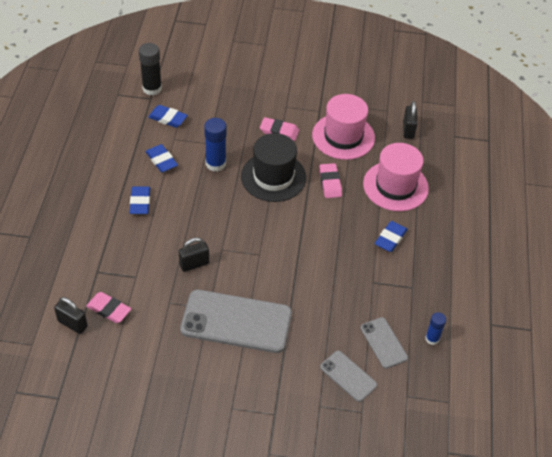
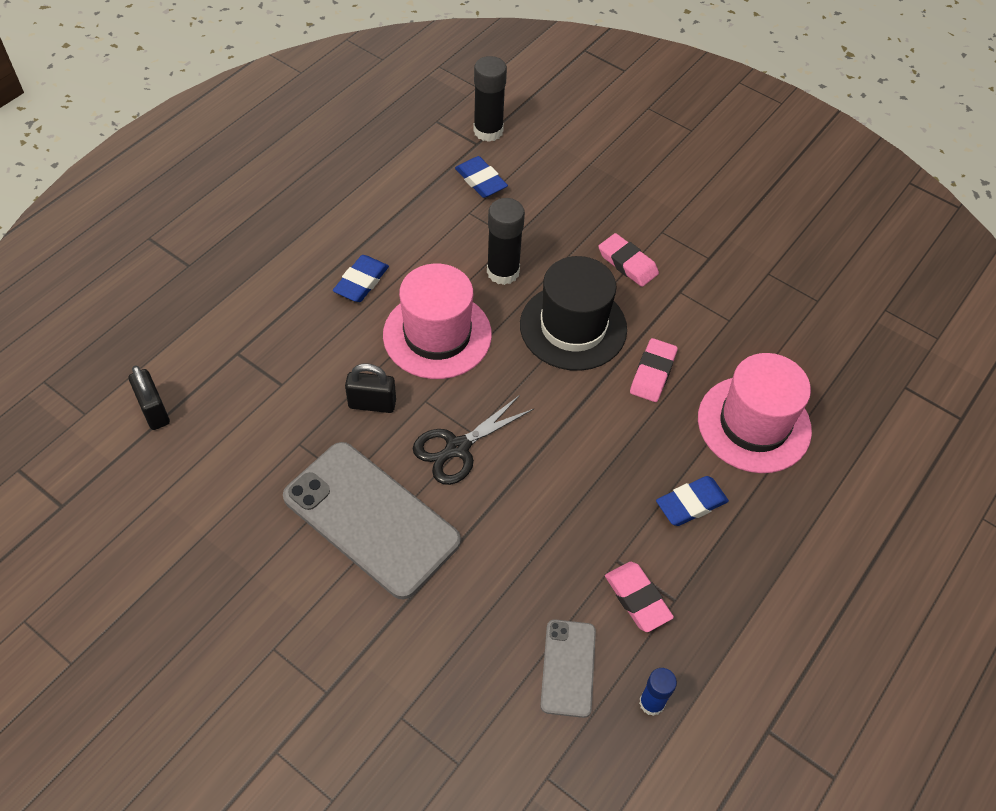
camera: 30 degrees right, 5 degrees up
(109, 309) = (214, 414): pink eraser -> pink eraser (637, 598)
(161, 160) = (431, 235): blue eraser -> none
(215, 164) = (503, 272): blue glue stick -> black glue stick
(256, 265) = (457, 448): none -> black scissors
(343, 136) = (720, 311): pink hat -> pink hat (437, 335)
(348, 376) = (476, 692): grey phone -> none
(408, 130) = (832, 345): black padlock -> none

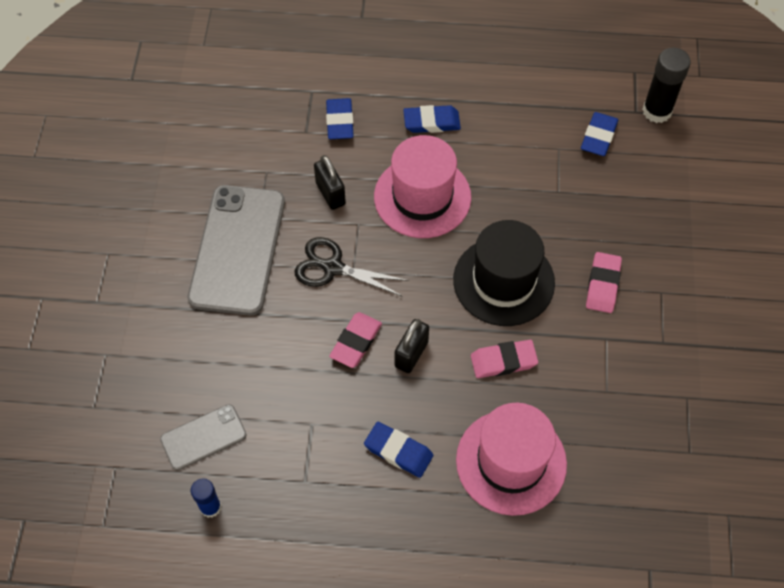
camera: 60 degrees right, 5 degrees up
(154, 411) = (232, 78): black padlock -> black padlock (411, 354)
(295, 350) = (339, 121): none -> blue eraser
(503, 272) = (518, 204): black glue stick -> none
(637, 598) = (288, 455): pink eraser -> pink eraser (356, 342)

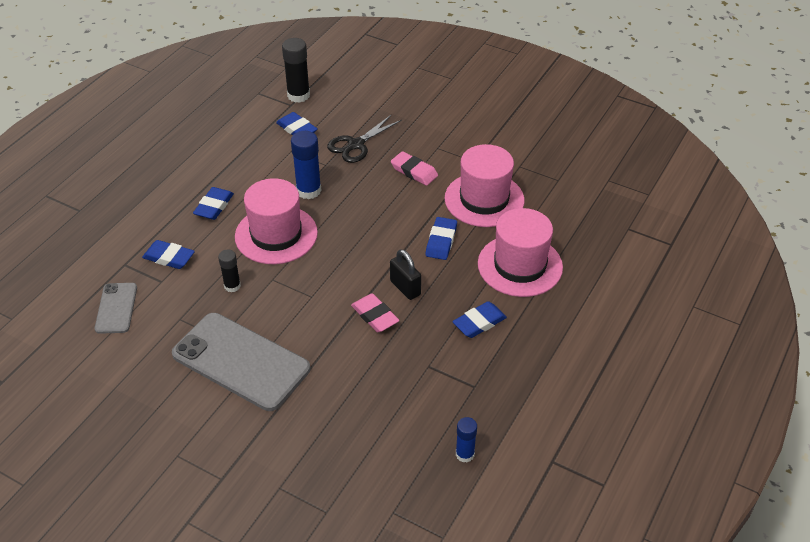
camera: 65 degrees left, 15 degrees down
(203, 437) = (400, 440): grey phone -> grey phone (116, 308)
(330, 194) = (232, 286): black padlock -> black glue stick
(333, 267) = (300, 307): black scissors -> black scissors (356, 145)
(503, 281) = (378, 218): black hat -> none
(503, 361) = (441, 241): pink eraser -> blue eraser
(506, 195) = (308, 190): none -> blue glue stick
(600, 380) = (484, 199): none -> pink hat

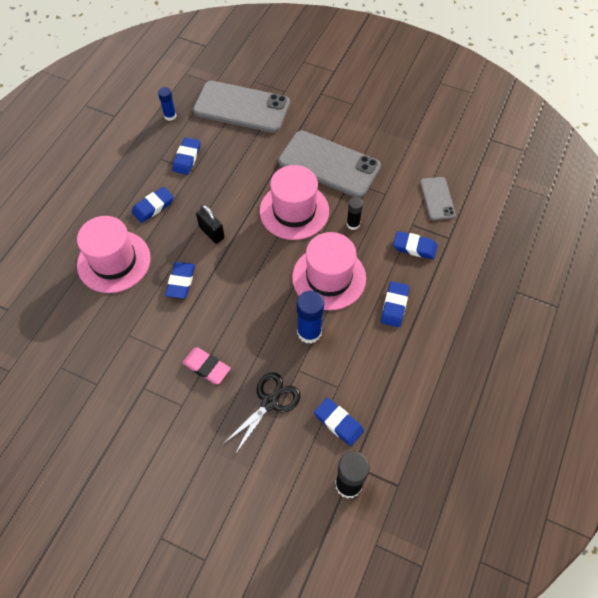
camera: 175 degrees right, 15 degrees up
(352, 462) = (241, 107): none -> grey phone
(375, 316) = (235, 206): pink eraser -> none
(437, 384) = (187, 158): none -> blue eraser
(484, 199) = (138, 334): pink hat -> pink hat (294, 211)

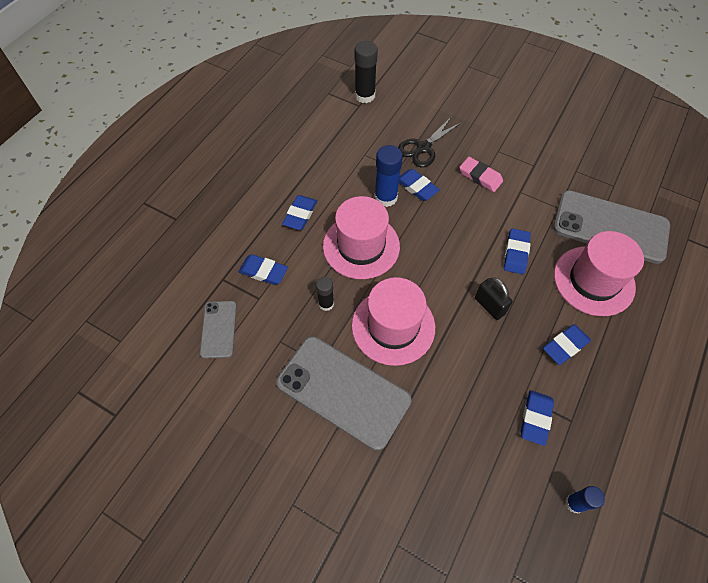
camera: 175 degrees left, 0 degrees up
(241, 107) = (465, 512): grey phone -> grey phone (610, 227)
(338, 423) = (367, 131): blue eraser -> blue eraser (417, 187)

